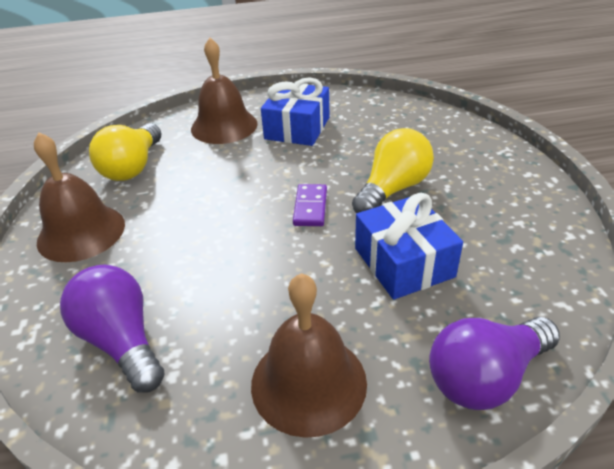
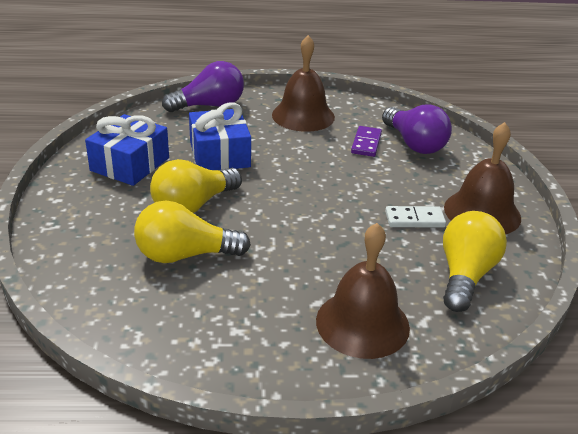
camera: 175 degrees left, 5 degrees down
(161, 211) = (414, 219): none -> white domino
(297, 128) = (263, 300): blue gift -> blue gift (130, 164)
(310, 207) = (275, 201): purple domino -> purple domino (366, 143)
(372, 147) = (185, 255): none -> yellow light bulb

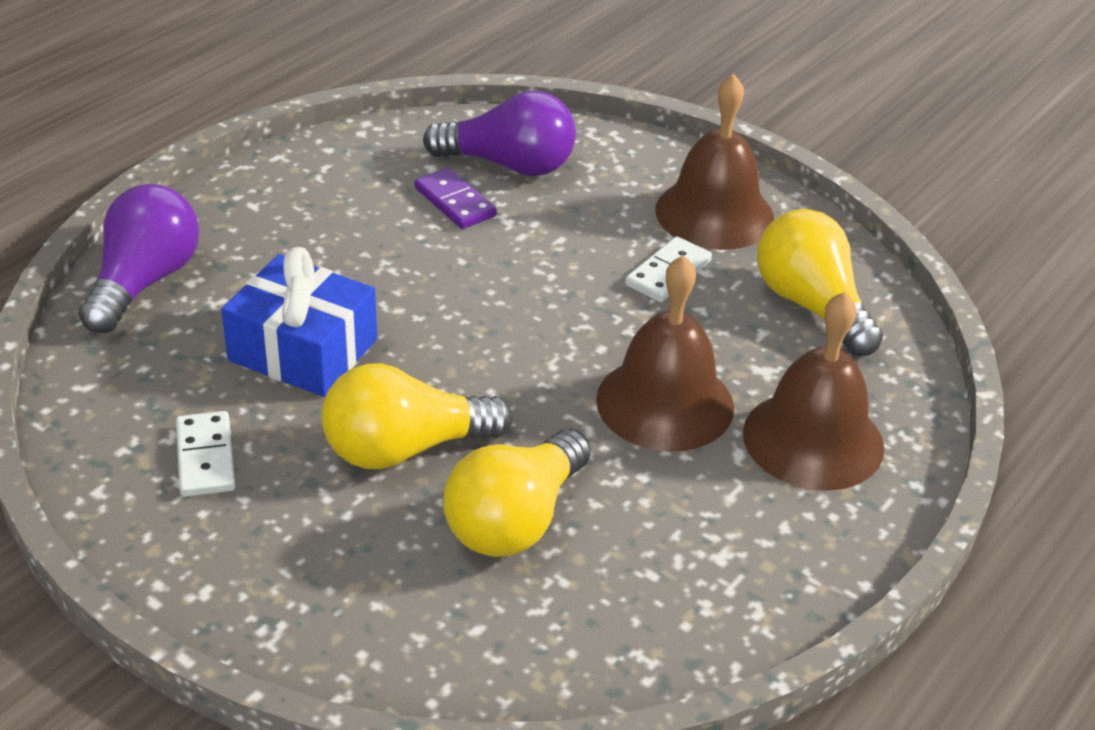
camera: 50 degrees left, 5 degrees up
(130, 164) = (206, 457): blue gift -> white domino
(193, 205) = (404, 449): yellow light bulb -> yellow light bulb turned 75 degrees clockwise
(303, 116) = (306, 211): brown bell -> brown bell (665, 403)

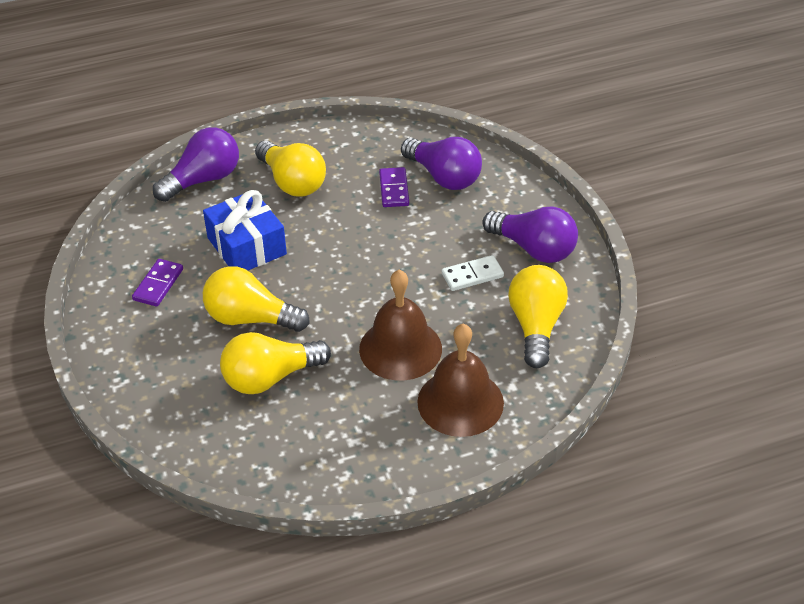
camera: 35 degrees right, 5 degrees up
(206, 457) = (158, 284): white domino -> purple domino
(294, 240) = (292, 182): none -> yellow light bulb
(714, 213) = (534, 249): brown bell -> purple light bulb

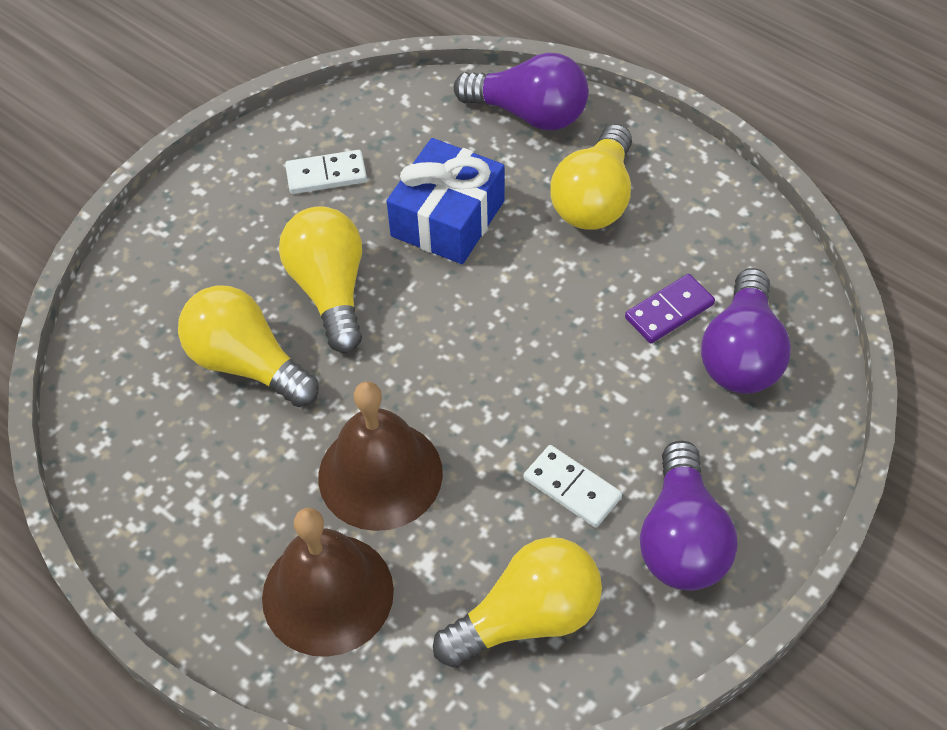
camera: 60 degrees right, 10 degrees up
(158, 284) = (326, 175): purple domino -> white domino

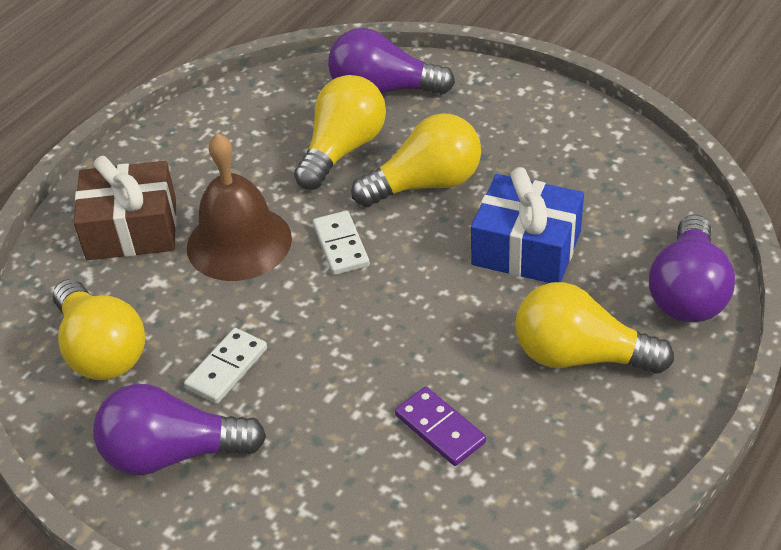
camera: 85 degrees right, 10 degrees down
(326, 175) = (559, 161): white domino -> white domino (340, 245)
(327, 593) = (132, 229): brown bell -> brown gift
(741, 354) = (392, 494): purple light bulb -> purple light bulb (383, 90)

